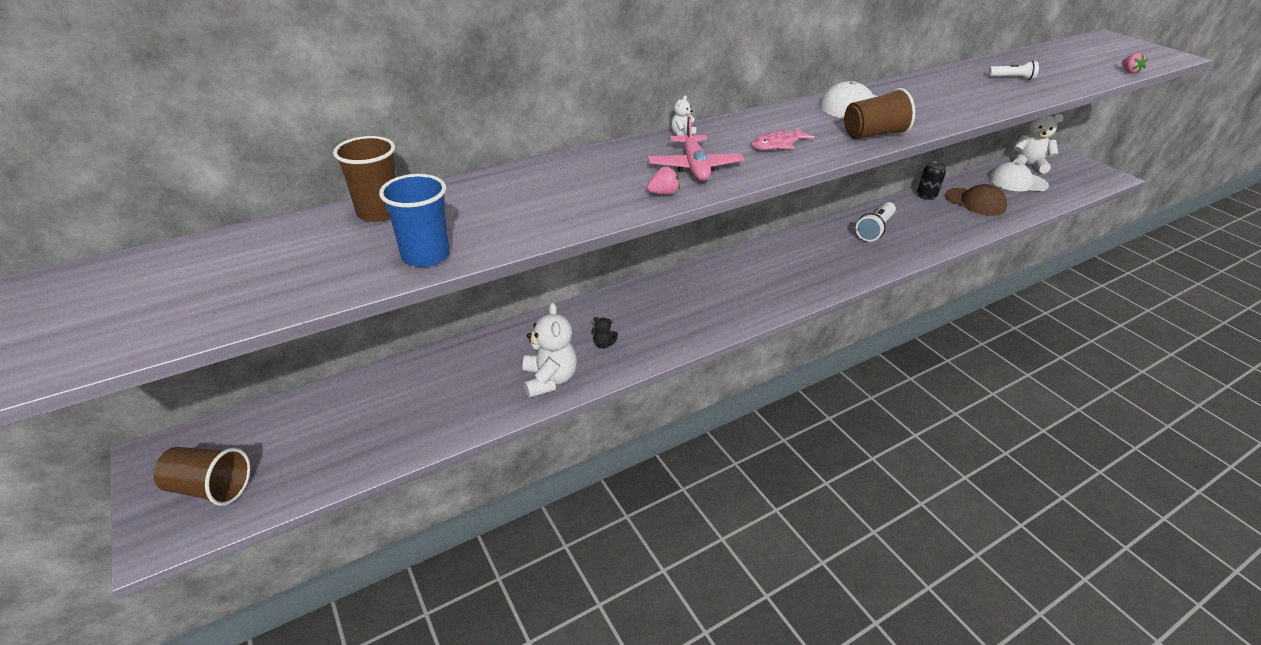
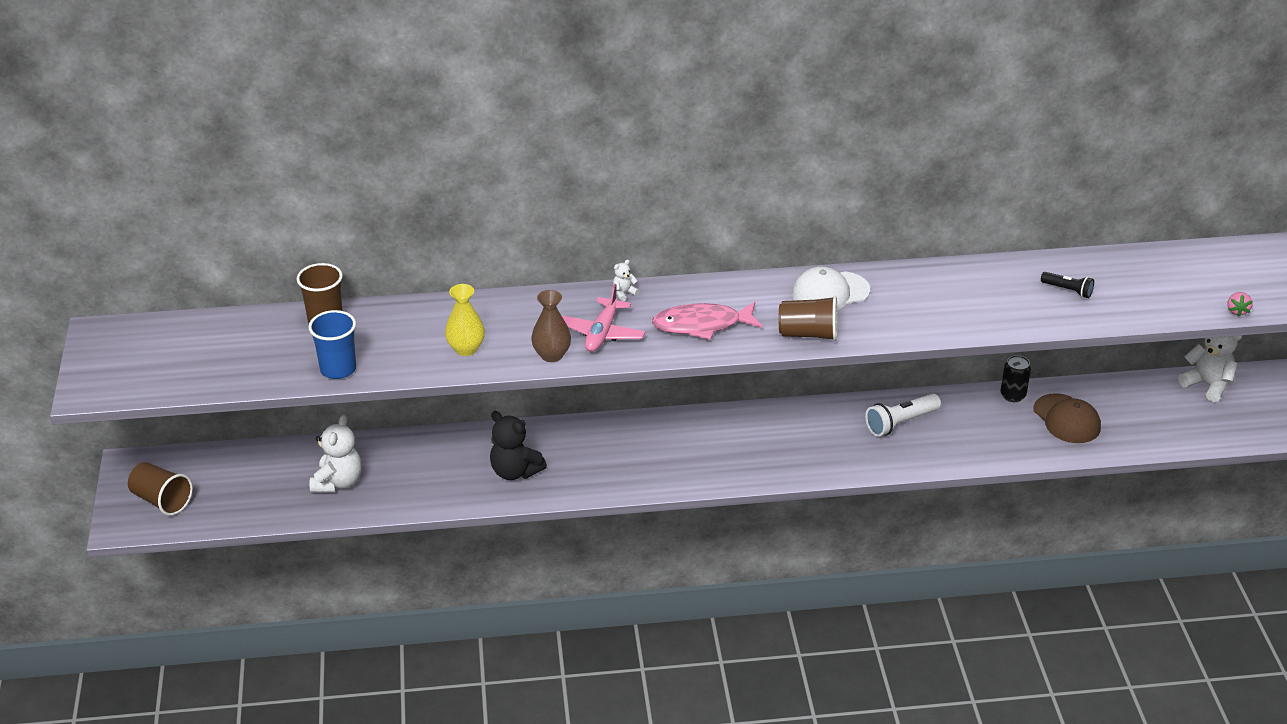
camera: 25 degrees right, 0 degrees up
(549, 380) = (448, 490): white teddy bear -> white teddy bear (338, 482)
(566, 206) = (466, 349): none -> yellow vase
(603, 344) = (515, 471): black teddy bear -> black teddy bear, size x2.17
(663, 193) = (551, 355): pink strawberry -> brown vase
(778, 144) = (702, 325): pink fish -> pink fish, size x1.58
(1012, 78) = (1067, 290): white flashlight -> black flashlight
(1017, 182) = (1159, 405): white cap -> none

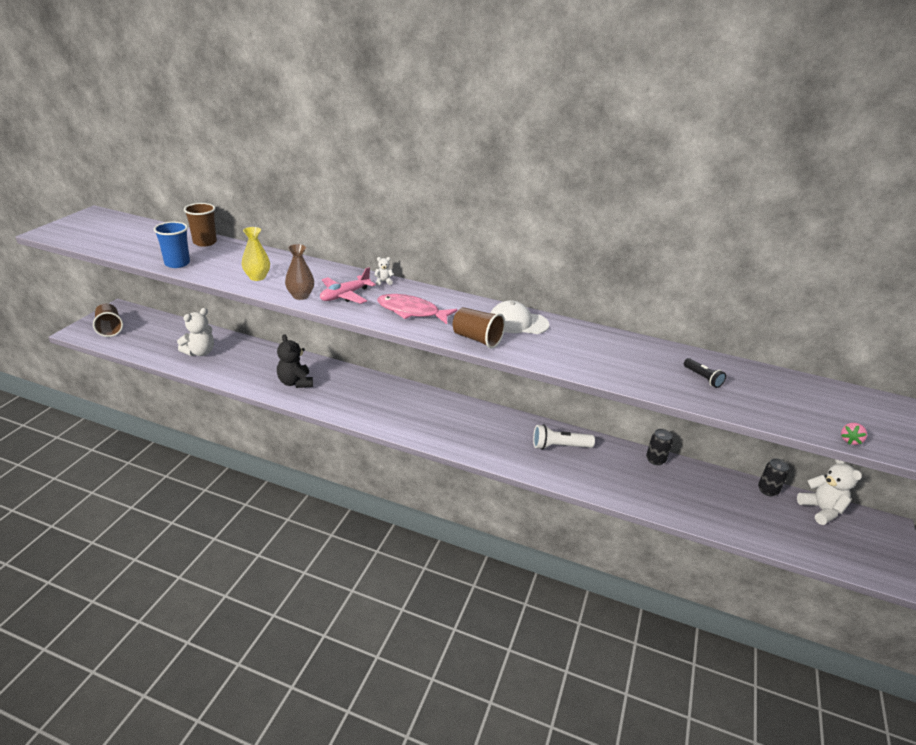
camera: 25 degrees right, 5 degrees down
(1066, 419) = (686, 490): brown cap -> none
(1145, 384) = (767, 490): none -> black can

